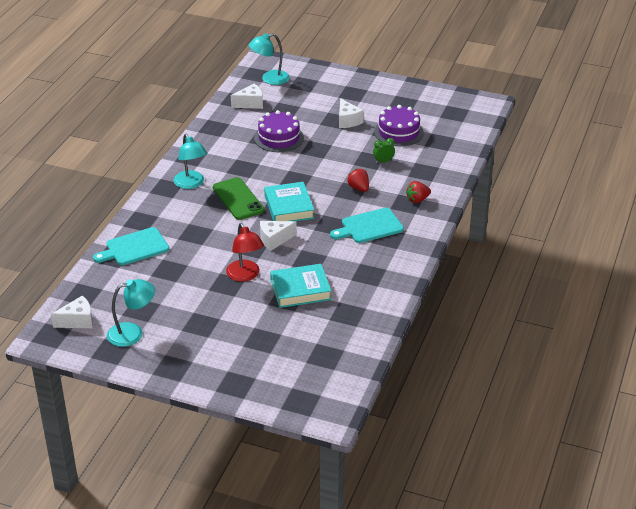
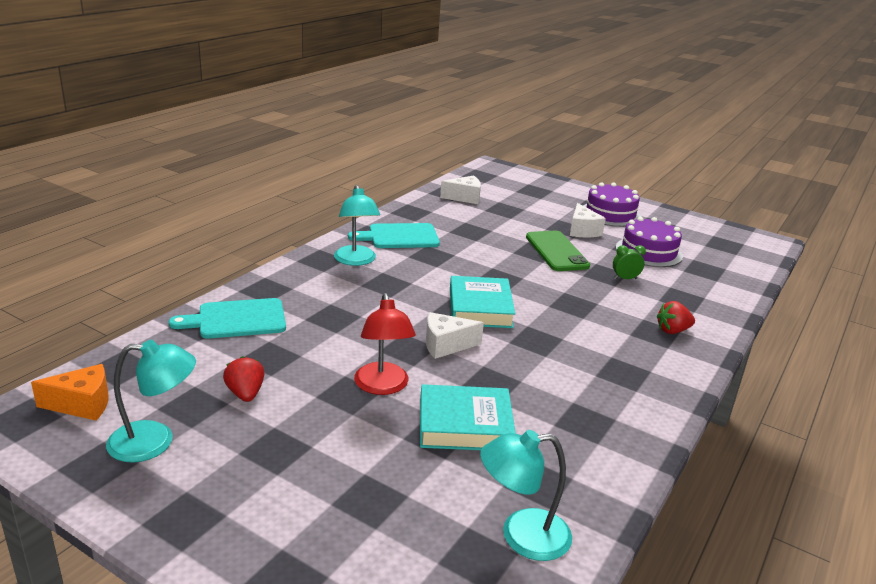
camera: 10 degrees right, 10 degrees down
(78, 321) = (82, 404): white cheese -> orange cheese
(238, 199) = (411, 287): green phone -> green phone (556, 251)
(270, 79) = (495, 181): turquoise lamp -> turquoise lamp (521, 536)
(279, 138) = (489, 233): purple cake -> purple cake (610, 214)
(359, 188) = (586, 303): red strawberry -> red strawberry (245, 394)
(369, 227) = (595, 353): turquoise cutting board -> turquoise cutting board (400, 236)

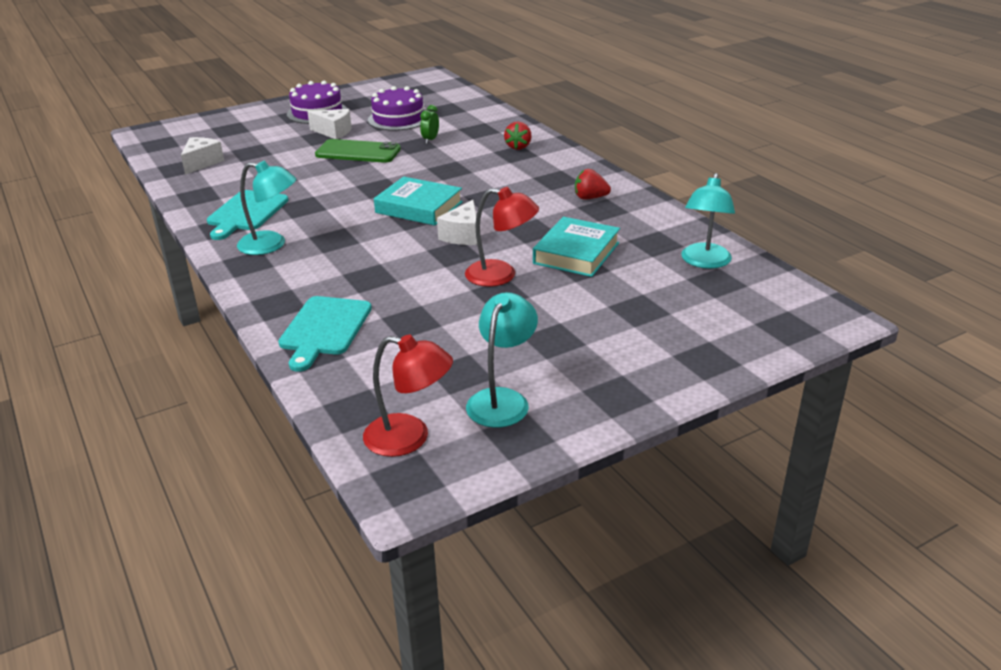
camera: 60 degrees left, 5 degrees up
(82, 404) = (409, 438): orange cheese -> red lamp
(245, 394) = (462, 342): red strawberry -> red strawberry (590, 198)

